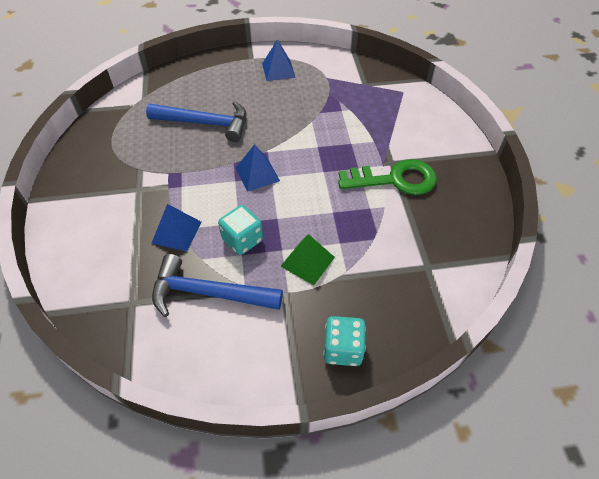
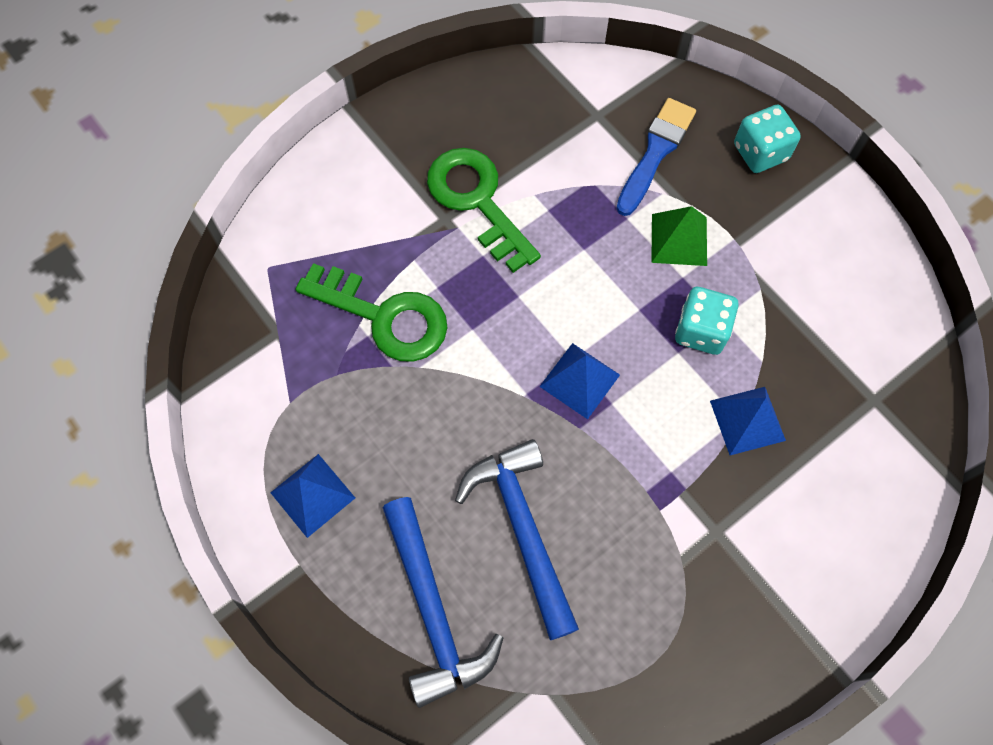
camera: 120 degrees left, 15 degrees up
(208, 293) = (799, 322): blue hammer -> blue hammer (433, 611)
(348, 119) = (384, 316): none -> green key
(379, 283) = (655, 153): none -> blue brush

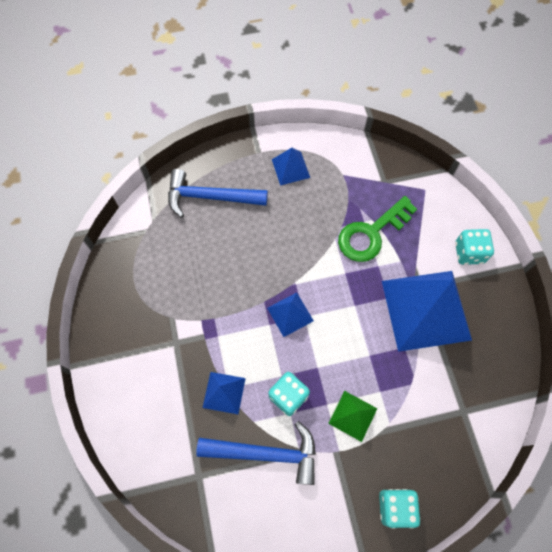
camera: 115 degrees right, 0 degrees up
(356, 174) = (469, 253): none -> turquoise dice
(477, 201) = (425, 310): green key -> blue pyramid
(522, 528) = (227, 251): blue hammer -> blue hammer (266, 453)
(655, 153) = (421, 434): blue brush -> none

